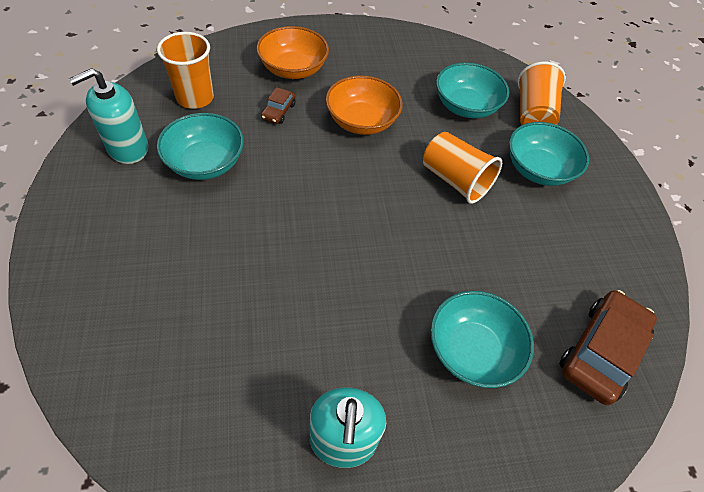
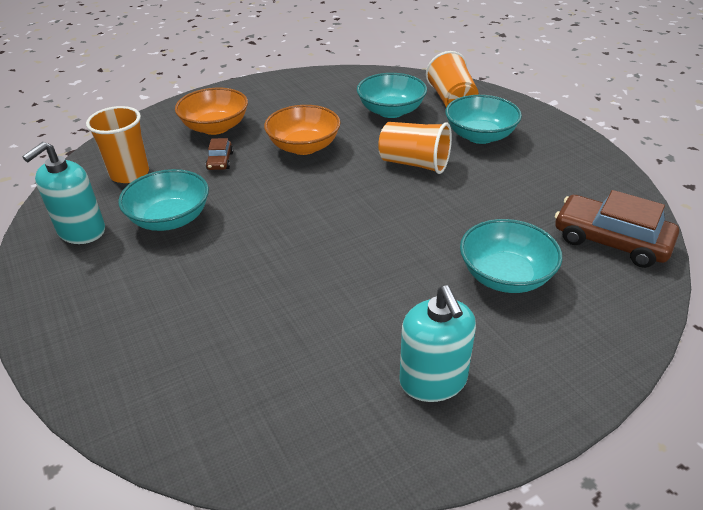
camera: 15 degrees left, 15 degrees down
(601, 351) = (611, 241): brown car -> brown car turned 75 degrees counterclockwise

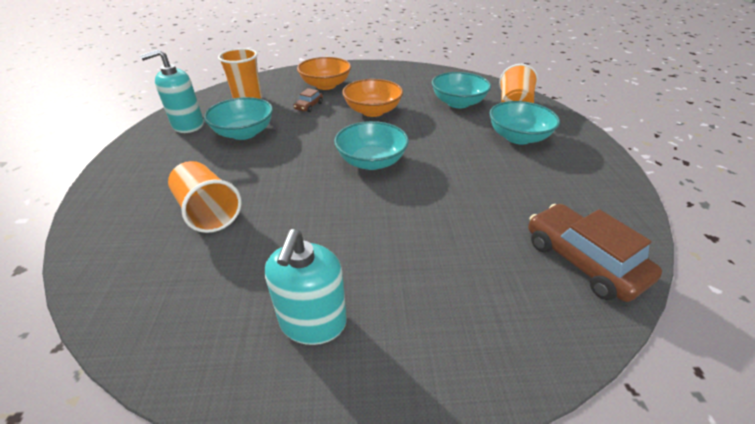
camera: 25 degrees right, 0 degrees up
(414, 163) = (445, 143): orange cup -> orange cup (208, 211)
(505, 276) = (451, 255): turquoise bowl -> turquoise bowl (371, 161)

